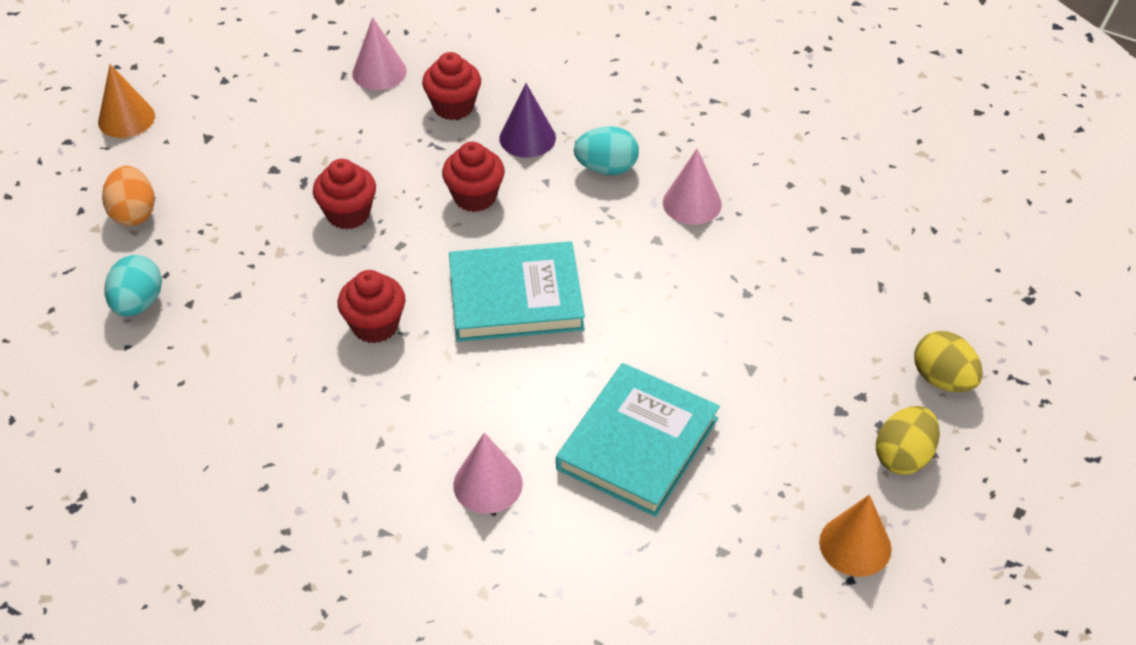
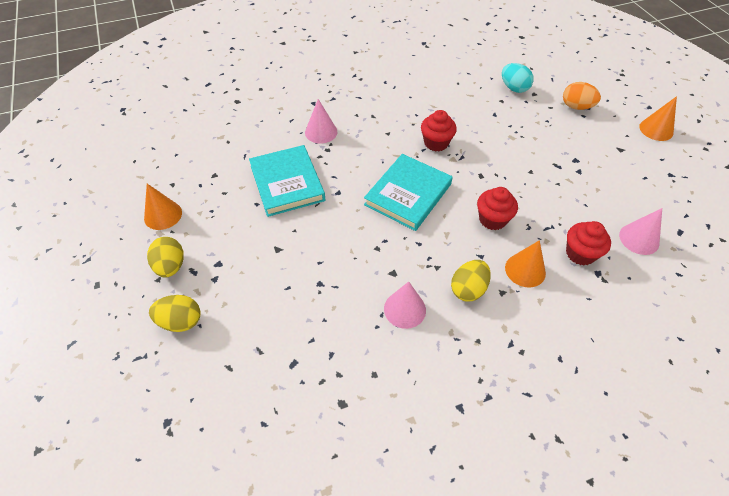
camera: 130 degrees right, 5 degrees up
(348, 214) = (519, 169): red cupcake -> none
(527, 138) = (525, 270): purple cone -> orange cone
(606, 168) = (468, 289): turquoise egg -> yellow egg

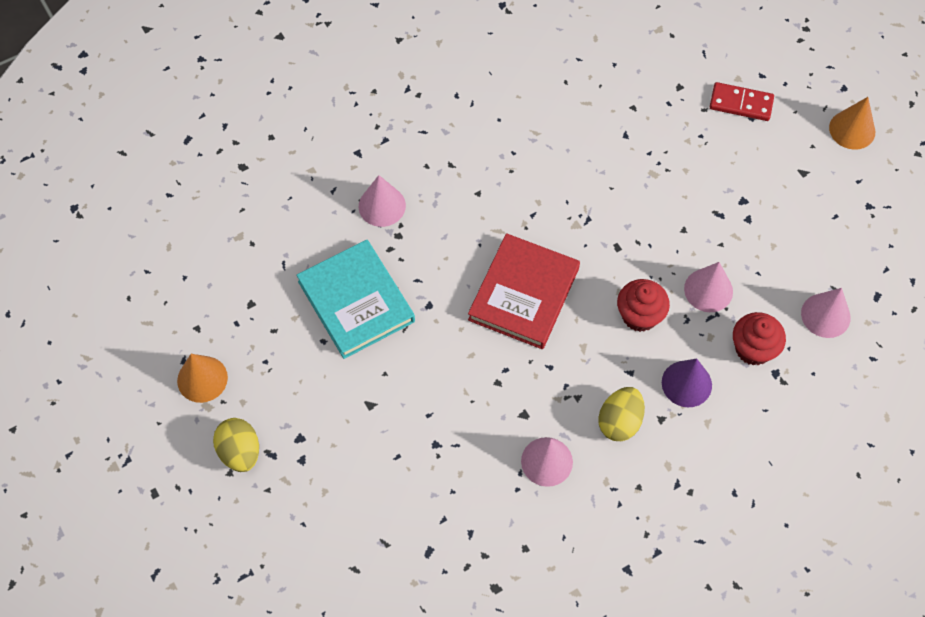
camera: 10 degrees left, 10 degrees up
(181, 321) = (279, 523): yellow egg -> none
(408, 194) = (524, 294): turquoise book -> red book
(436, 143) = (549, 200): red cupcake -> none
(514, 88) = (649, 80): turquoise egg -> none
(525, 270) = (686, 383): orange cone -> purple cone
(546, 210) = (708, 290): none -> pink cone
(576, 107) = (741, 103): orange egg -> red domino

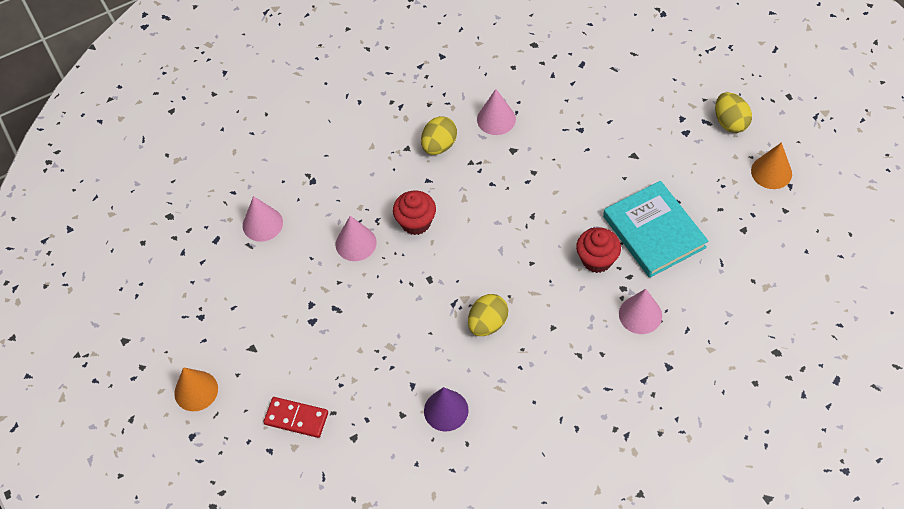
camera: 175 degrees left, 5 degrees down
(524, 294) = (512, 239): red book -> none
(549, 197) = (487, 323): none -> yellow egg
(686, 383) = (384, 172): purple cone -> purple cone (446, 410)
(753, 349) = (327, 198): red cupcake -> red cupcake (597, 260)

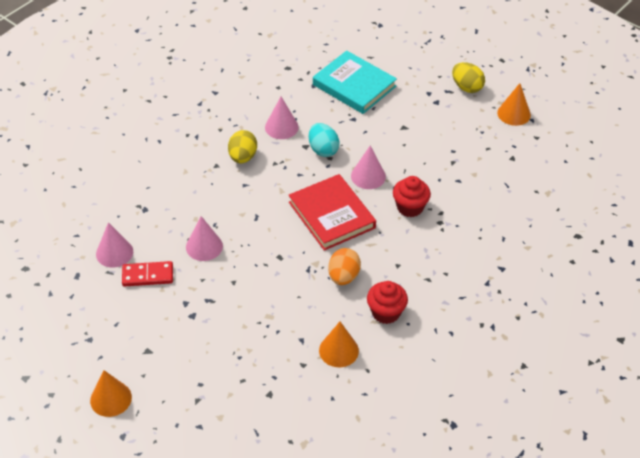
camera: 25 degrees left, 10 degrees down
(296, 418) = (212, 394): red domino -> red domino (147, 275)
(416, 222) = (249, 218): red cupcake -> red cupcake (386, 312)
(446, 410) = (338, 350): purple cone -> orange cone
(487, 323) = (343, 276): yellow egg -> orange egg
(506, 244) = (331, 215): none -> red book
(530, 160) = (323, 150): none -> turquoise egg
(640, 314) = (462, 237): pink cone -> pink cone (368, 176)
(654, 232) = (445, 176): turquoise book -> turquoise book (354, 85)

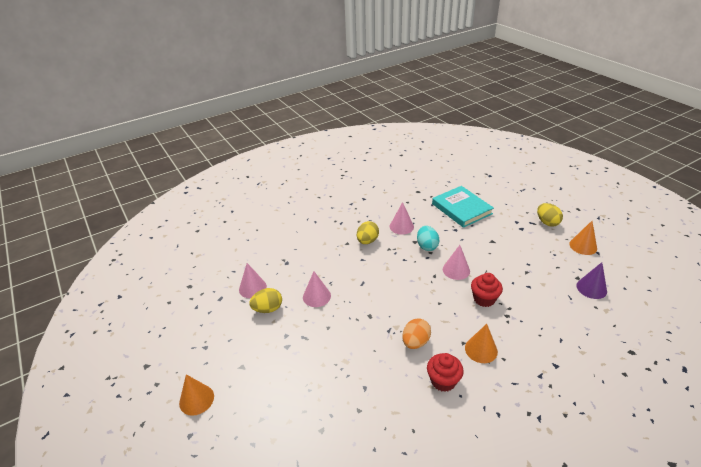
camera: 20 degrees right, 10 degrees down
(147, 275) = (268, 309): red domino -> yellow egg
(331, 215) = (420, 293): red book -> none
(338, 350) = (393, 405): orange cone -> orange cone (481, 349)
(529, 168) = (591, 288): none -> purple cone

